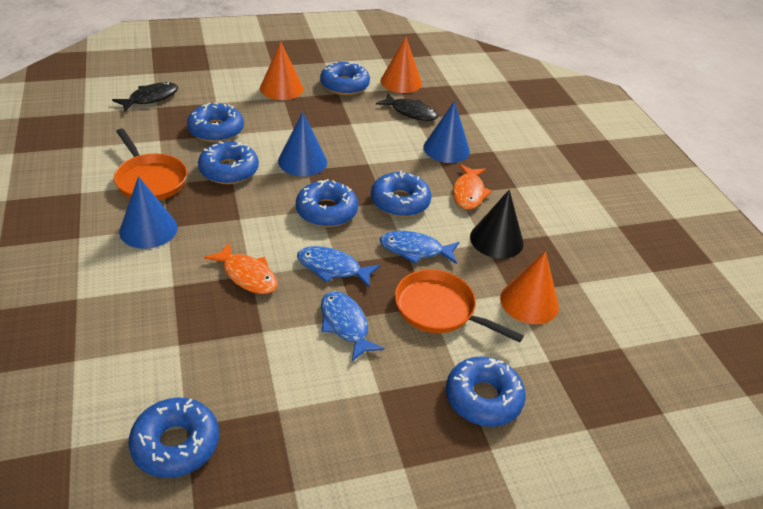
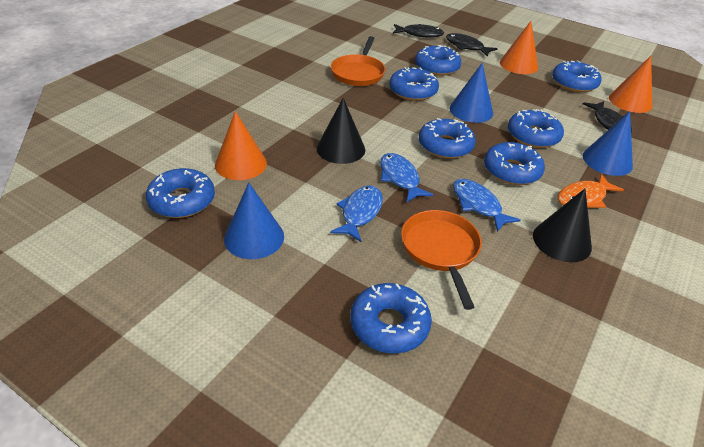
camera: 50 degrees right, 0 degrees up
(148, 229) = (321, 95): blue cone -> blue cone (254, 237)
(213, 91) = (466, 47): none -> black fish
(247, 275) = (340, 149): orange fish -> black cone
(376, 158) = (533, 136): none -> blue donut
(529, 302) = (527, 298): orange cone -> orange cone (241, 164)

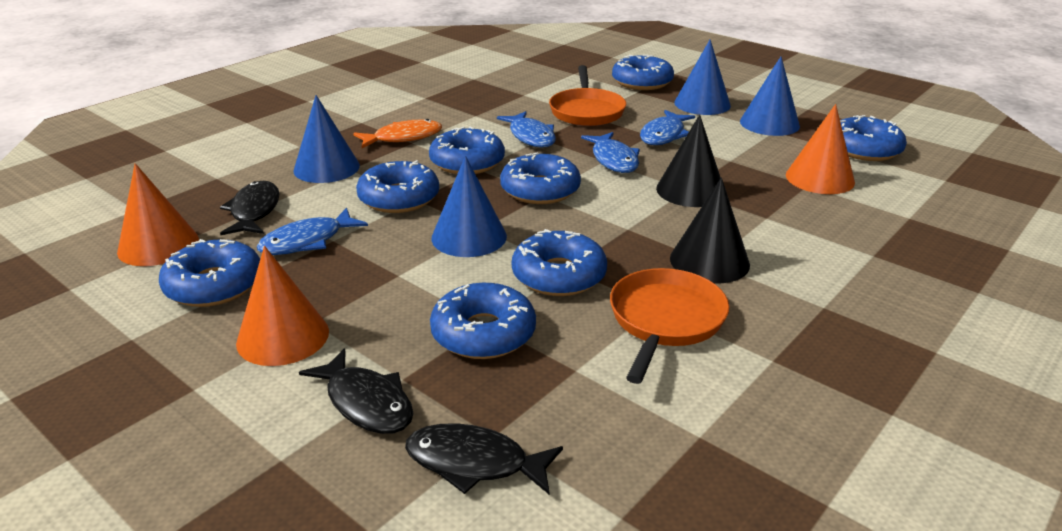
camera: 170 degrees left, 10 degrees down
(317, 273) = (702, 104): none -> blue cone
(556, 105) = (307, 241): none -> blue fish
(562, 241) = (463, 112): black cone -> black cone (709, 261)

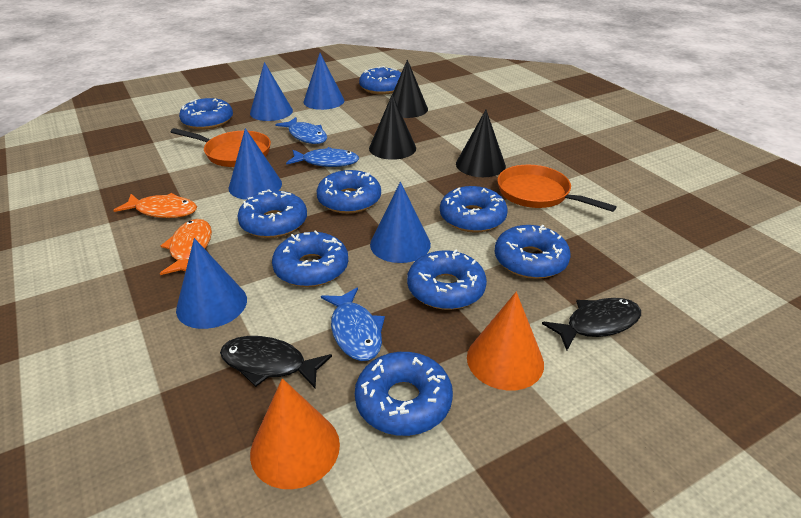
camera: 70 degrees left, 5 degrees up
(396, 280) = (446, 289): none -> blue donut
(455, 111) = (163, 211): none -> orange fish
(475, 463) = (660, 287): black fish -> none
(530, 136) = (255, 185): blue fish -> blue cone
(819, 178) = (407, 109): orange cone -> black cone

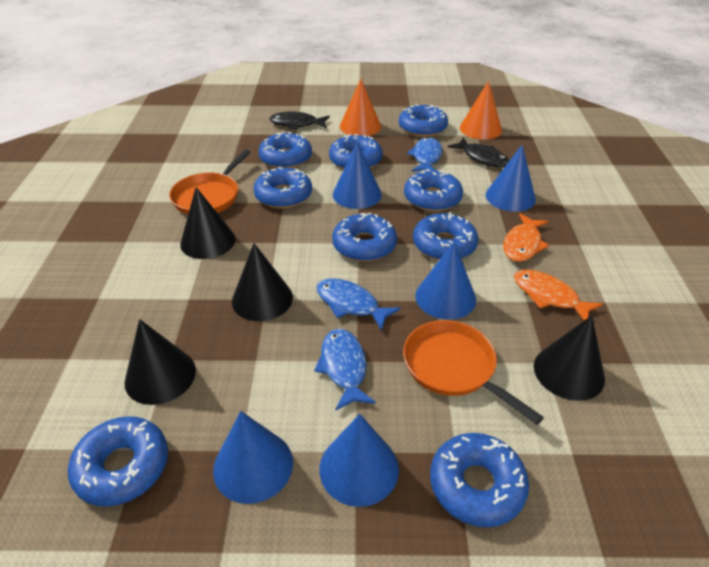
camera: 150 degrees left, 5 degrees up
(151, 171) = (568, 372): none -> black cone
(537, 194) = (209, 197): orange pan -> orange pan turned 45 degrees clockwise

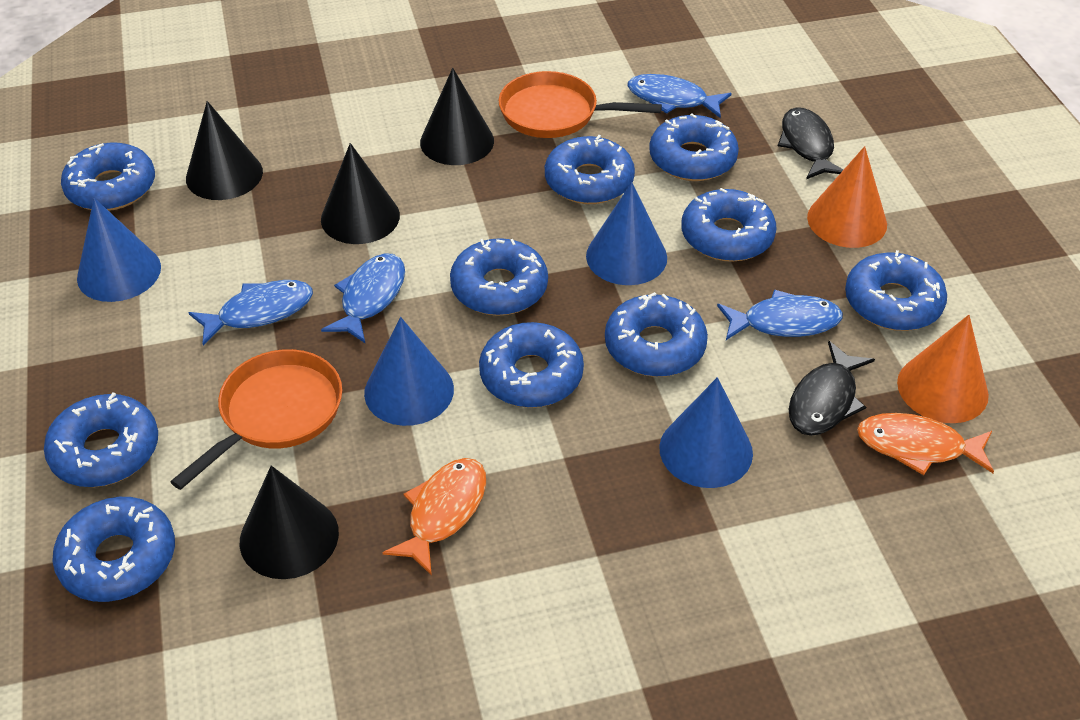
camera: 75 degrees right, 5 degrees up
(228, 154) = (672, 99): none -> blue fish
(359, 468) = (121, 351): blue cone -> none
(523, 244) = (567, 474): orange fish -> orange fish (917, 446)
(591, 480) = (118, 558): none -> blue donut

